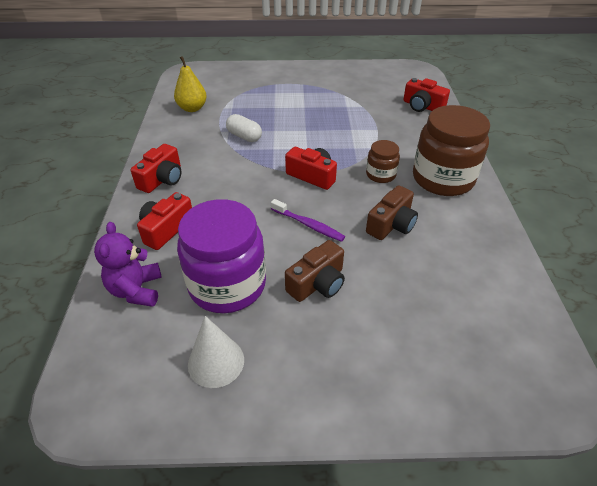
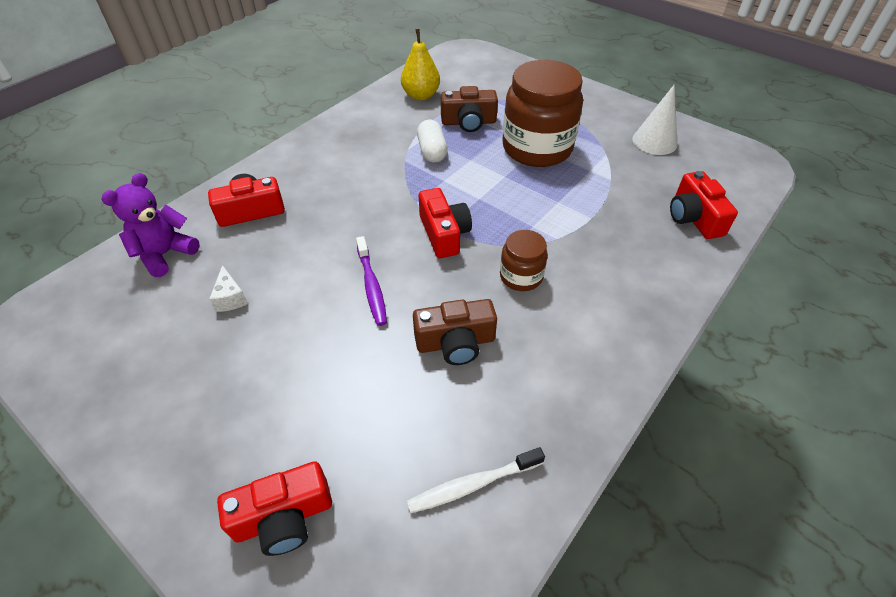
camera: 40 degrees right, 5 degrees up
(162, 179) = (306, 158): red camera -> red camera (284, 517)
(216, 362) = (137, 363): white cone -> white cone (654, 141)
(227, 285) = (230, 298): purple jar -> white cheese
(317, 283) = (302, 353): brown camera -> brown camera (468, 122)
(443, 179) = (592, 327): brown jar -> brown jar (537, 148)
(484, 280) = (472, 484): none -> white toothbrush

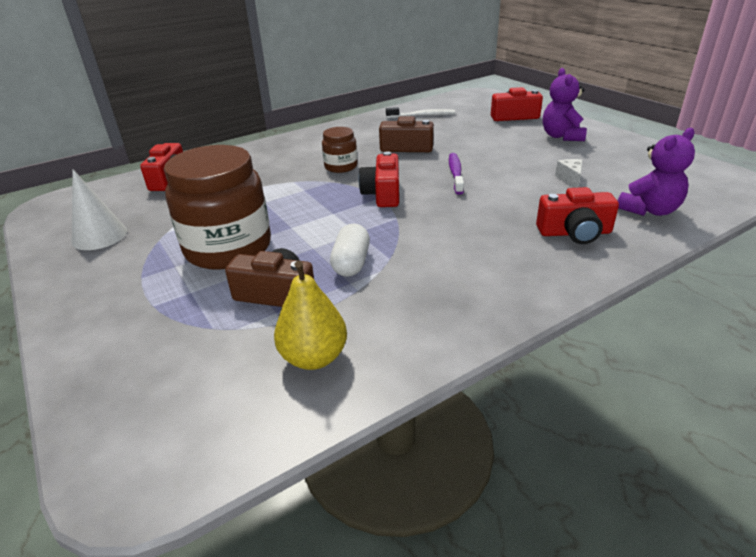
camera: 160 degrees left, 15 degrees down
(209, 430) = (561, 136): none -> purple teddy bear

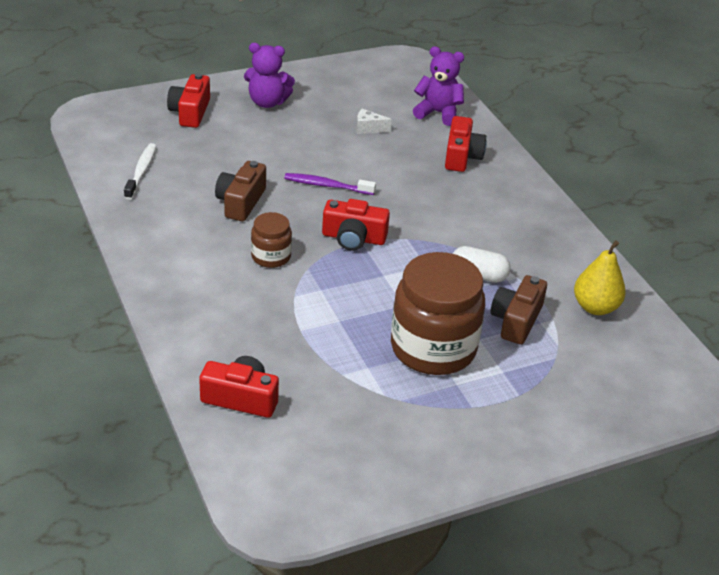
camera: 85 degrees left, 5 degrees up
(99, 236) = (377, 450): white cone -> none
(649, 210) = (438, 113): purple teddy bear -> purple teddy bear turned 45 degrees counterclockwise

